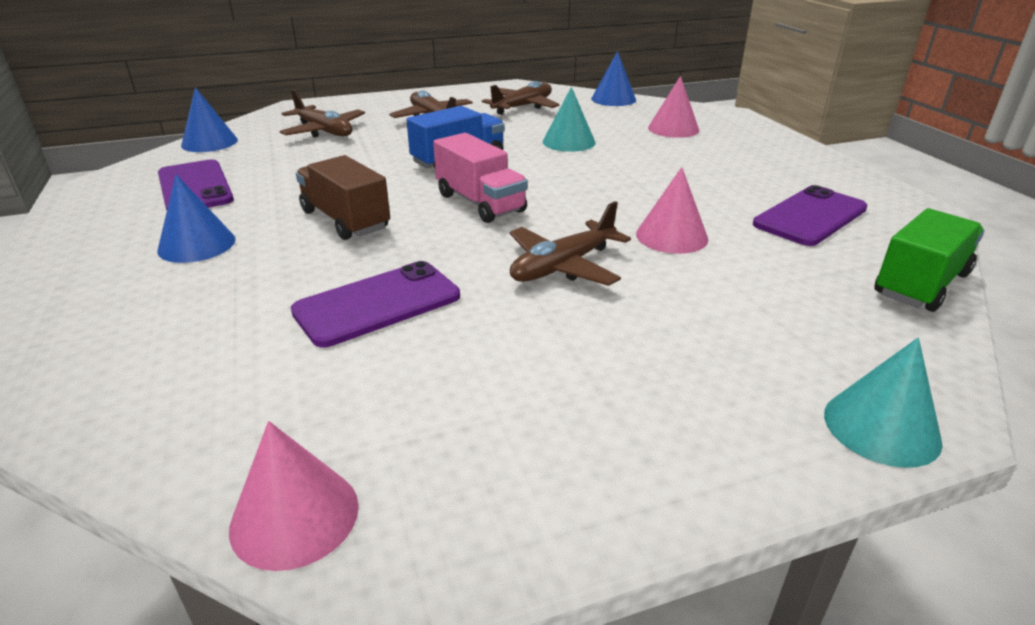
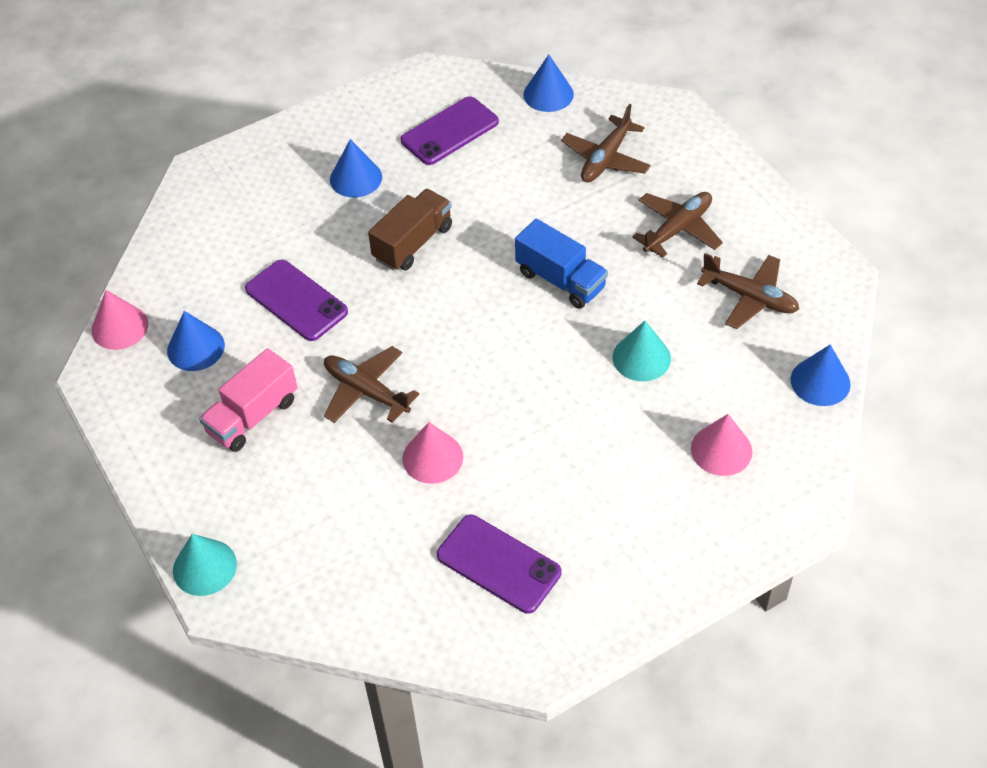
camera: 80 degrees right, 20 degrees up
(412, 409) = (196, 348): none -> blue cone
(480, 203) = (466, 318): pink truck -> pink truck (252, 416)
(921, 284) = (383, 627): green truck -> none

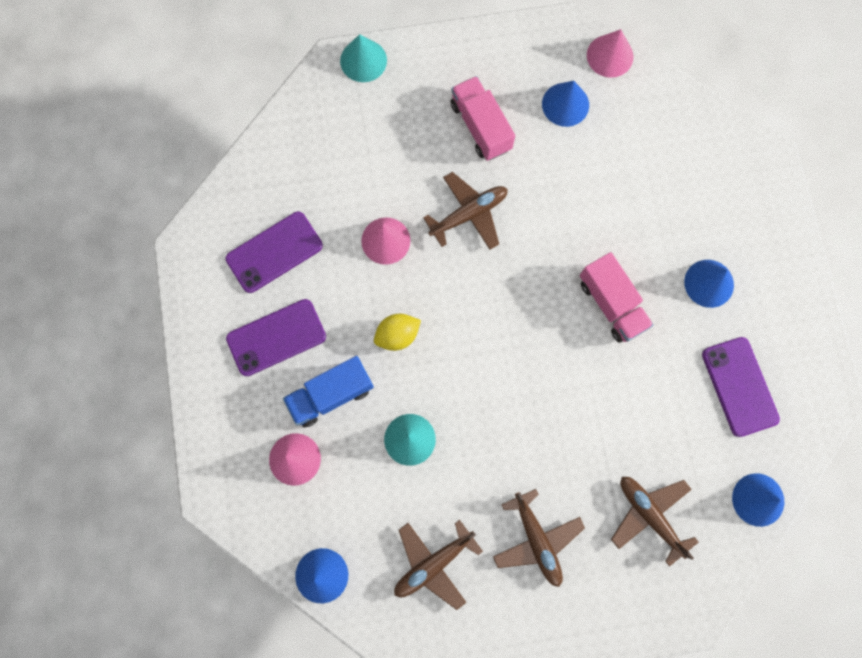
camera: 110 degrees right, 25 degrees up
(296, 301) = (584, 191): purple phone -> purple phone (276, 337)
(413, 243) = (611, 304): brown truck -> pink truck
(536, 407) = (397, 335): none -> yellow lemon
(560, 280) = (519, 410): blue truck -> blue truck (331, 394)

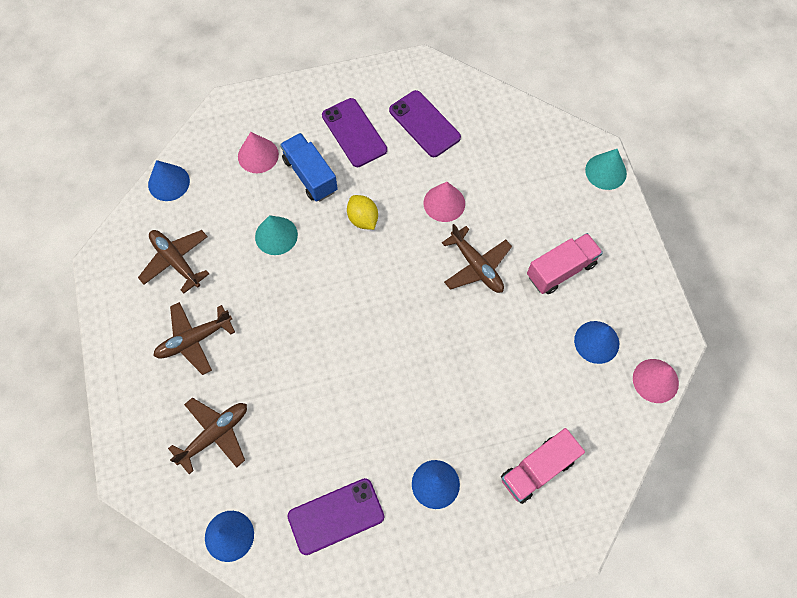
camera: 85 degrees right, 10 degrees down
(611, 304) = (406, 393): pink truck -> pink truck (537, 469)

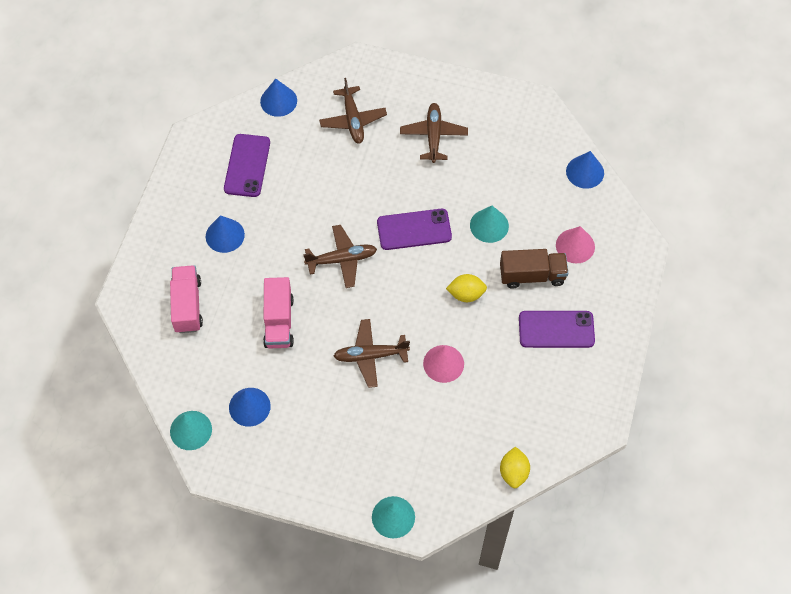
camera: 120 degrees right, 5 degrees down
(176, 261) = (508, 149): brown plane -> brown plane (342, 259)
(310, 175) = (532, 275): blue truck -> brown truck
(424, 124) = (533, 391): purple phone -> purple phone (414, 230)
(505, 105) = (513, 472): none -> yellow lemon
(561, 270) = (326, 418): pink truck -> pink truck (279, 321)
(655, 380) = (191, 430): pink cone -> turquoise cone

